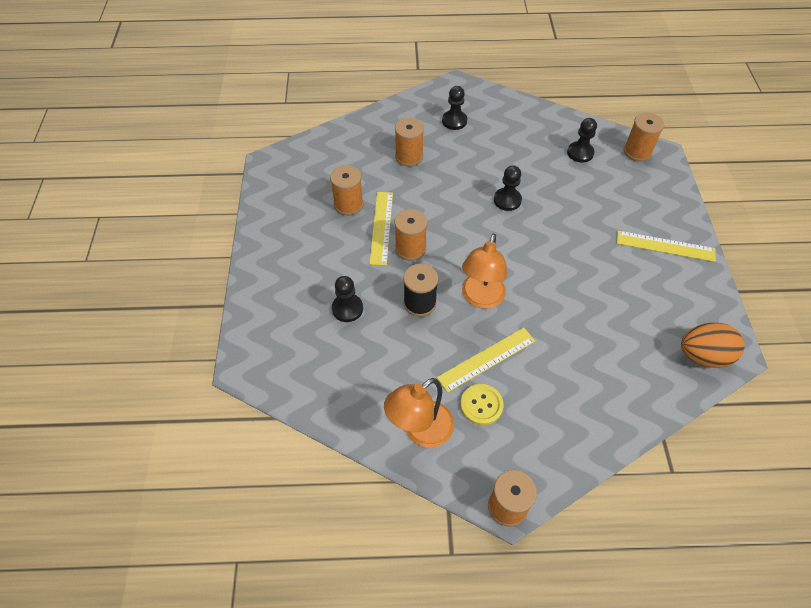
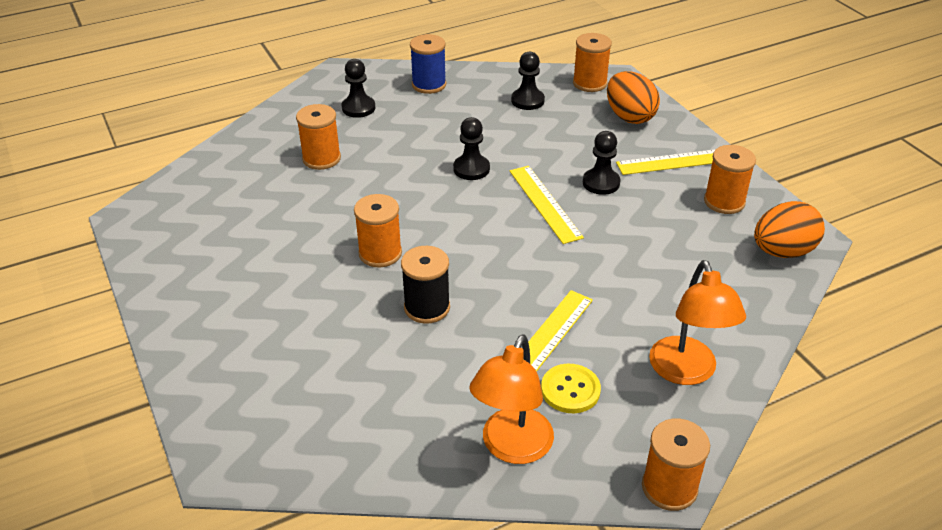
camera: 25 degrees left, 15 degrees down
(347, 309) = (334, 345): black pawn -> black pawn (601, 183)
(348, 204) = (269, 231): orange spool -> orange spool (724, 202)
(381, 227) = (329, 242): yellow ruler -> yellow ruler (545, 203)
(481, 298) = (501, 278): orange lamp -> orange lamp (686, 372)
(514, 115) = (429, 85): none -> blue spool
(651, 193) = (629, 117): none -> orange egg

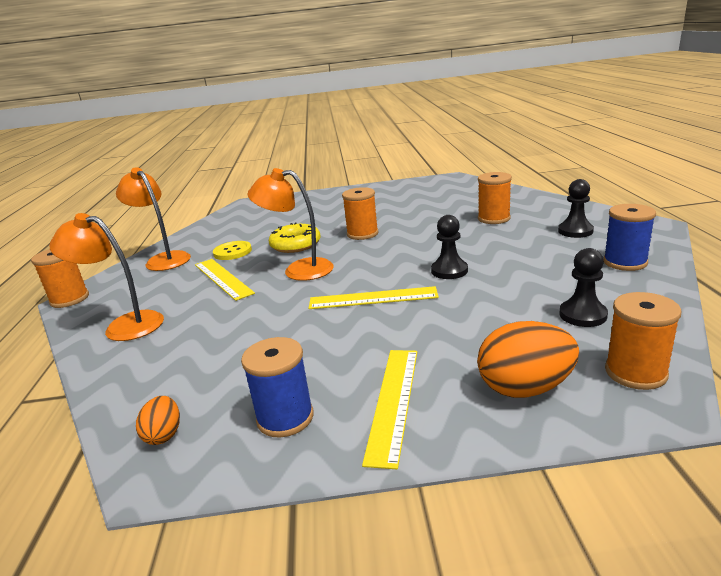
camera: 115 degrees right, 15 degrees down
(427, 307) = (295, 245): black spool -> yellow donut
(501, 276) = (299, 270): none -> orange lamp
(570, 390) = (174, 280): yellow button -> yellow button (232, 252)
(601, 183) = (384, 334): black pawn -> none
(724, 202) = (285, 418): orange spool -> blue spool
(782, 251) = (164, 435): orange egg -> orange egg, size x0.54

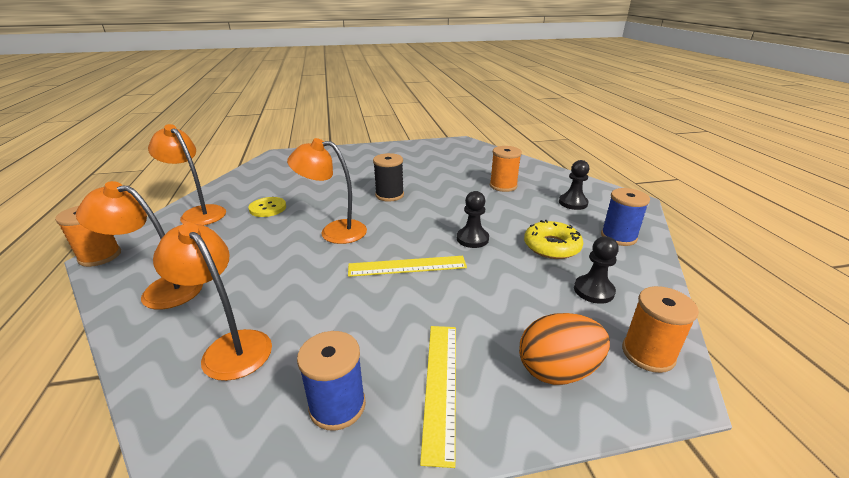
camera: 10 degrees left, 5 degrees up
(164, 435) = (211, 428): orange egg -> none
(186, 370) = (230, 346): none -> orange lamp
(222, 278) = (260, 238): yellow ruler -> none
(295, 245) = (328, 203): yellow donut -> yellow donut (551, 246)
(362, 234) = (389, 195): orange spool -> black spool

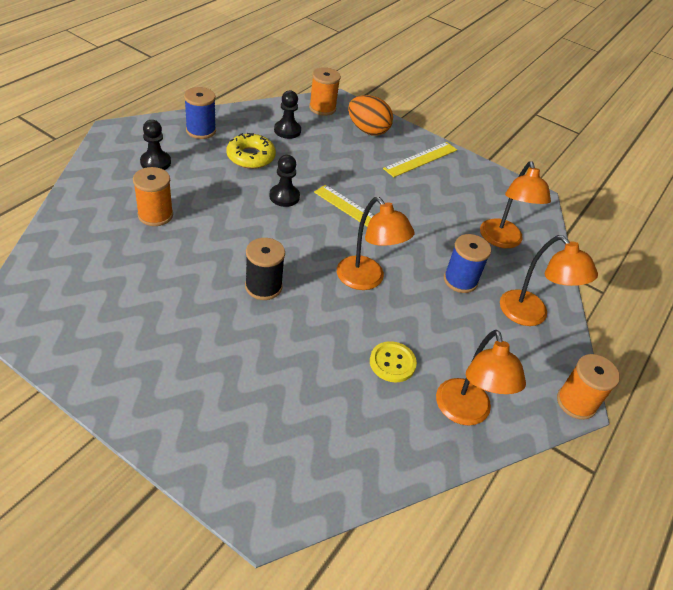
camera: 140 degrees left, 15 degrees up
(337, 406) = (470, 183): blue spool -> blue spool (460, 280)

